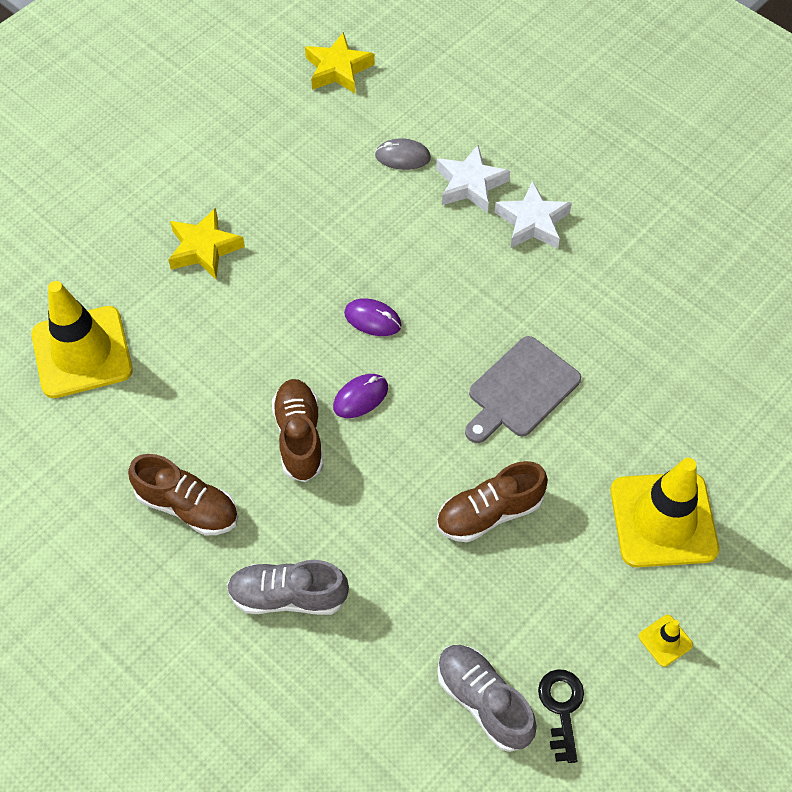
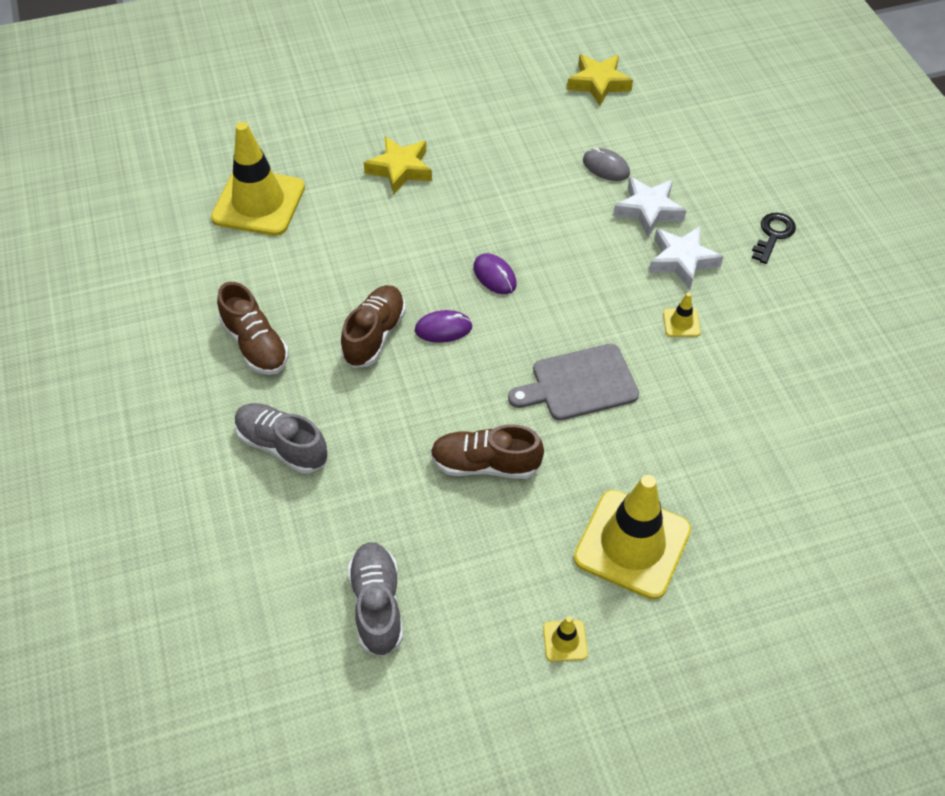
camera: 30 degrees right, 5 degrees down
(561, 708) = (437, 645): black key -> black key (773, 235)
(571, 285) = (681, 323): none -> yellow traffic cone

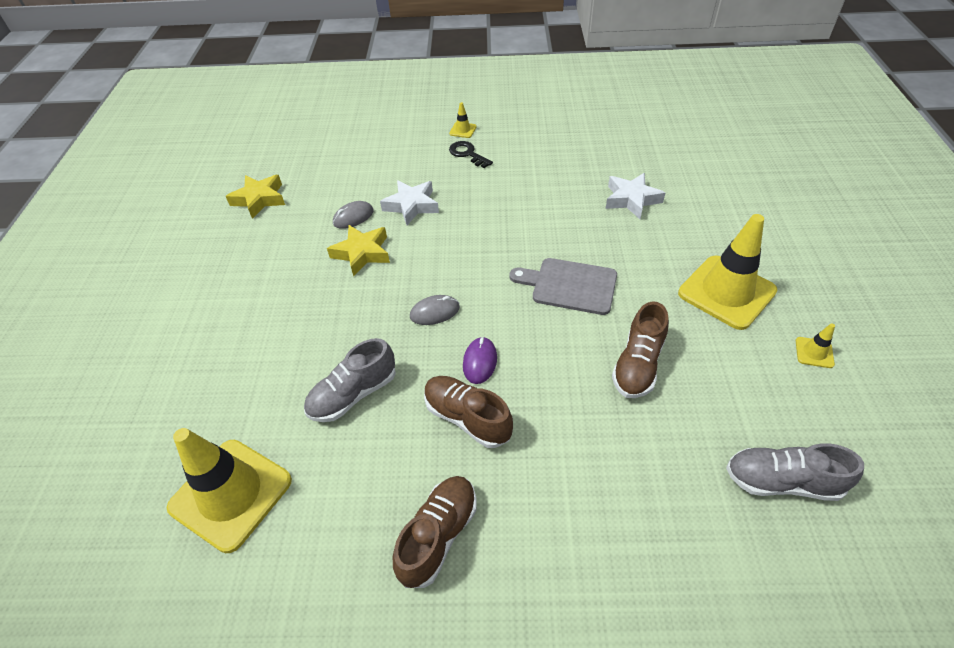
camera: 70 degrees left, 5 degrees down
(255, 345) = (438, 536): brown shoe -> brown shoe turned 45 degrees counterclockwise
(282, 446) = (583, 533): grey shoe -> grey shoe (353, 394)
(400, 169) = (266, 352): yellow star -> yellow star (362, 253)
(494, 276) = (435, 312): purple mouse -> grey mouse
(579, 384) = (569, 286): grey cutting board -> grey cutting board turned 105 degrees clockwise
(681, 323) = (529, 216): yellow traffic cone -> yellow traffic cone (463, 130)
(682, 261) = (470, 201): white star -> white star (631, 199)

